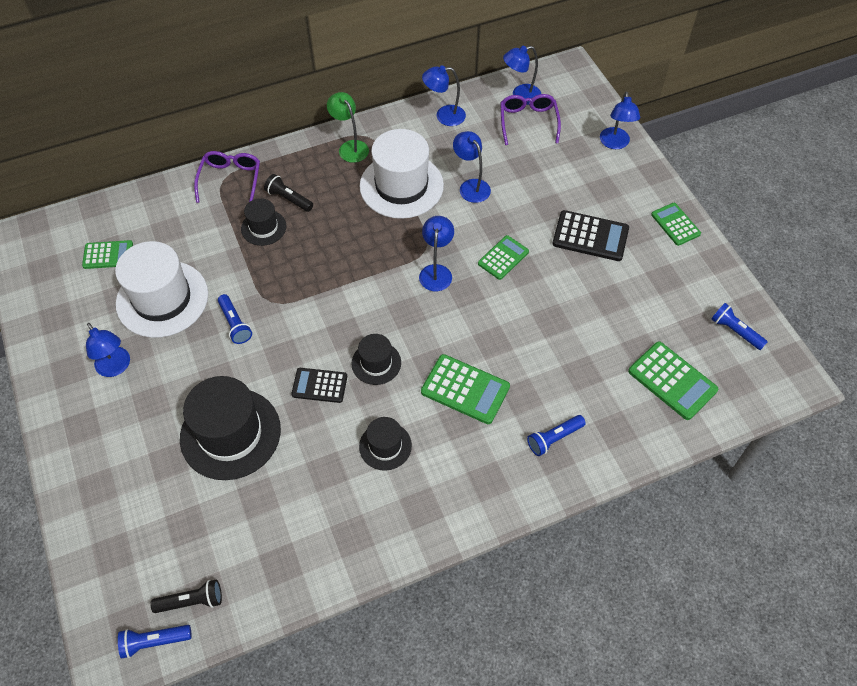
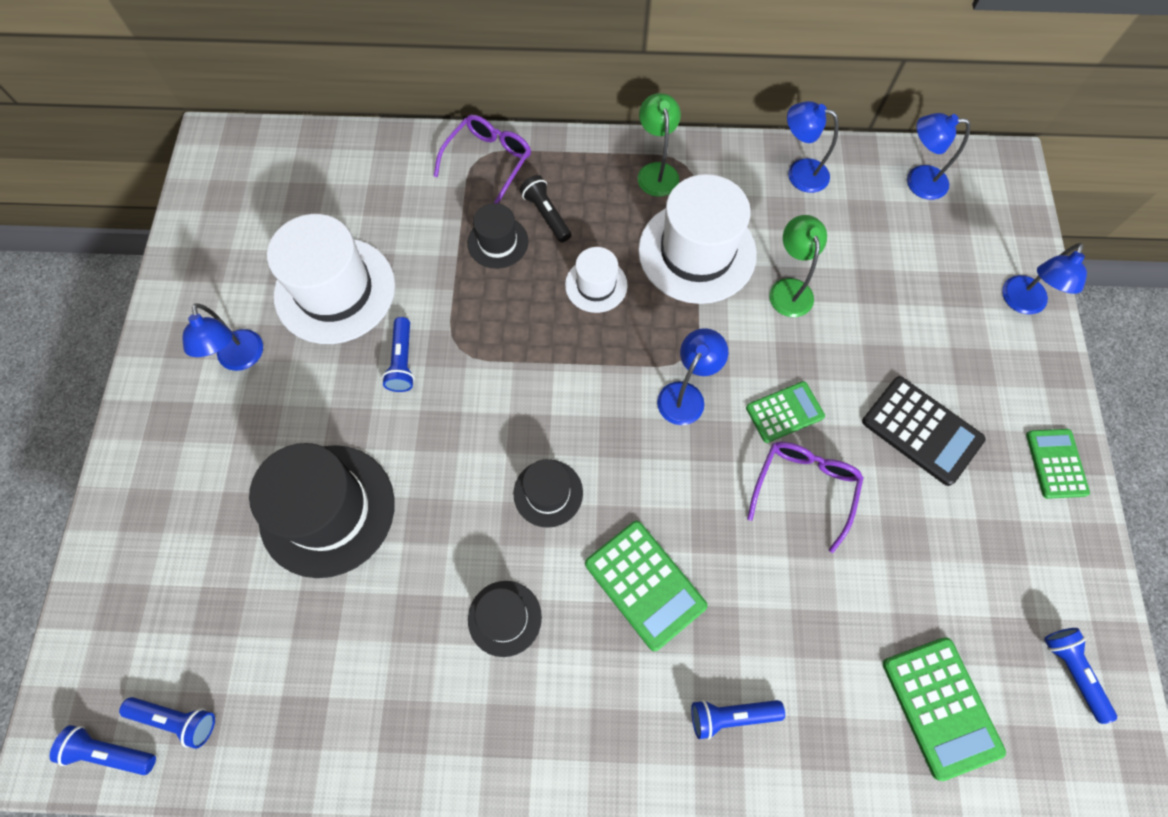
camera: 25 degrees right, 10 degrees up
(108, 255) = (302, 206): green calculator -> none
(192, 601) = (176, 719): black flashlight -> blue flashlight
(319, 385) = (463, 493): black calculator -> none
(344, 229) = (596, 285): none -> white hat
(471, 186) = (789, 289): blue lamp -> green lamp
(528, 122) = (910, 225): purple glasses -> purple glasses (804, 489)

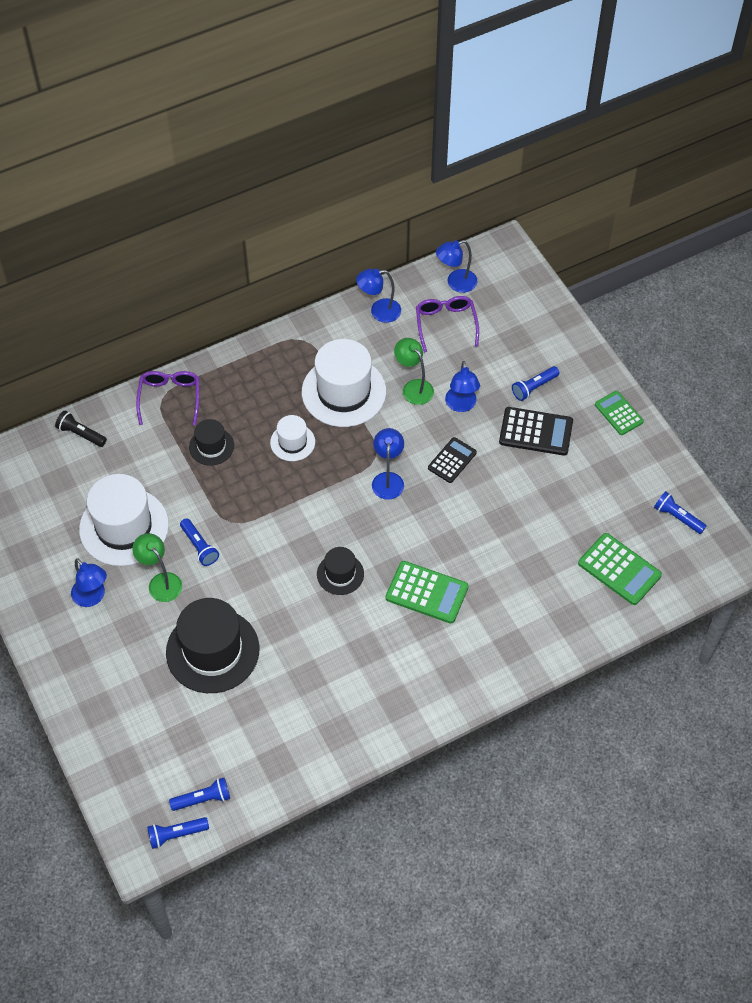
camera: 30 degrees left, 10 degrees down
(504, 618) = (358, 650): black hat -> none
(546, 214) = (232, 414): black flashlight -> black flashlight (81, 434)
(656, 171) = (286, 353): green lamp -> green lamp (161, 582)
(731, 715) = (512, 631): blue flashlight -> blue flashlight (534, 387)
(784, 412) = (452, 460): green calculator -> black calculator
(804, 489) = (487, 497): purple glasses -> purple glasses (446, 325)
(1021, 303) = (555, 330): blue lamp -> blue lamp (461, 405)

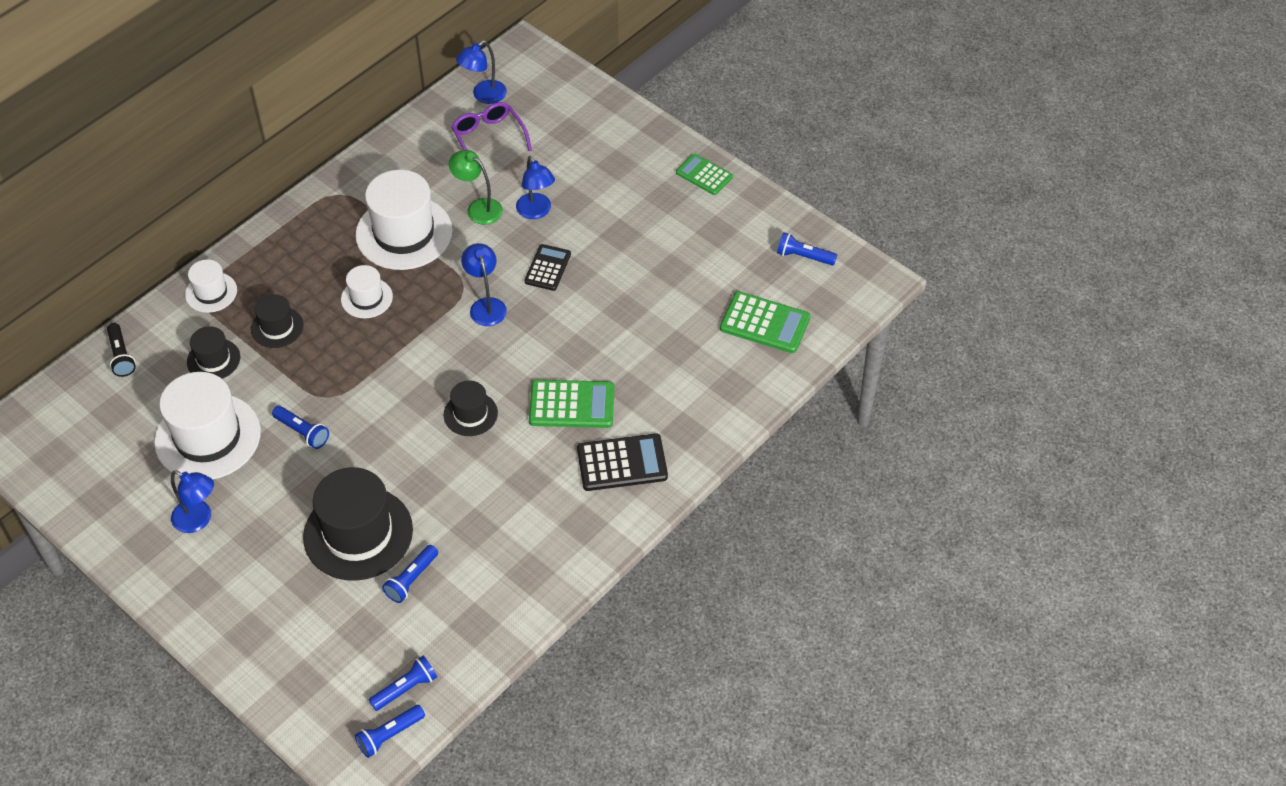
camera: 20 degrees left, 5 degrees down
(81, 434) = (121, 356): black flashlight -> black flashlight turned 120 degrees counterclockwise
(151, 459) = (213, 359): none -> black hat
(161, 582) = (272, 480): green lamp -> none
(170, 399) = (211, 292): purple glasses -> white hat
(379, 311) = (411, 144): blue lamp -> none
(534, 387) = (606, 174): blue flashlight -> blue flashlight (411, 579)
(536, 432) = (625, 216): black calculator -> black calculator (622, 463)

